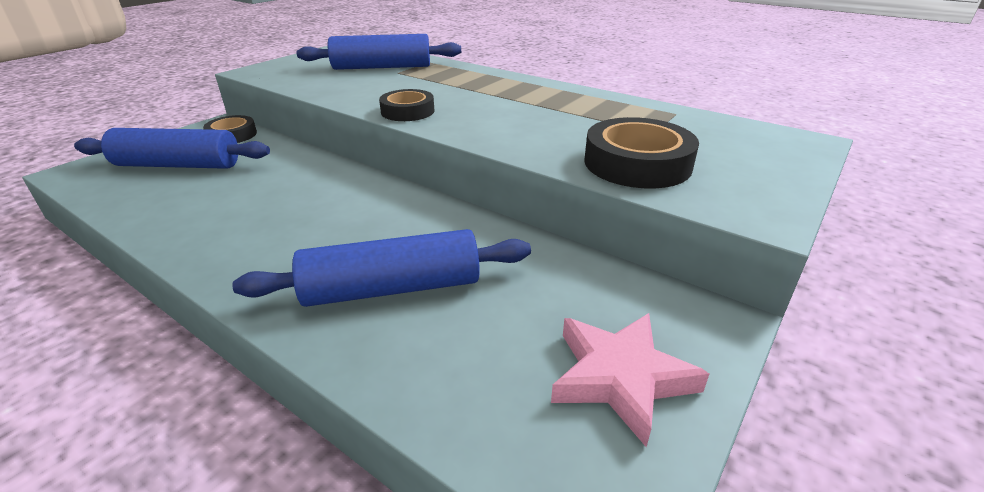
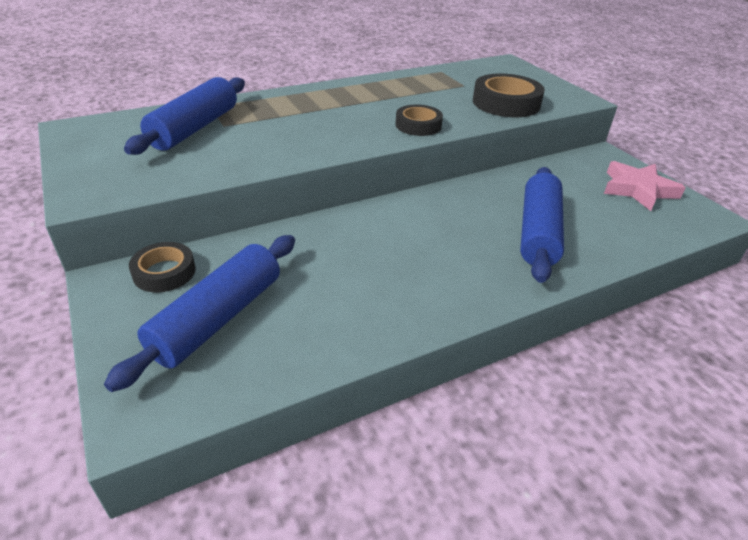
camera: 65 degrees left, 5 degrees up
(407, 111) = (343, 143): black tape -> black tape (418, 125)

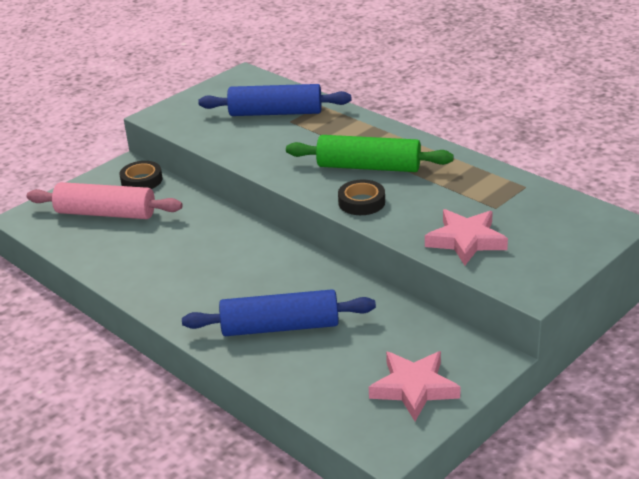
camera: 75 degrees right, 5 degrees down
(218, 318) = (106, 213): blue rolling pin -> pink rolling pin
(359, 111) = (368, 167): none -> green rolling pin
(506, 103) = (466, 241): black tape -> pink star

